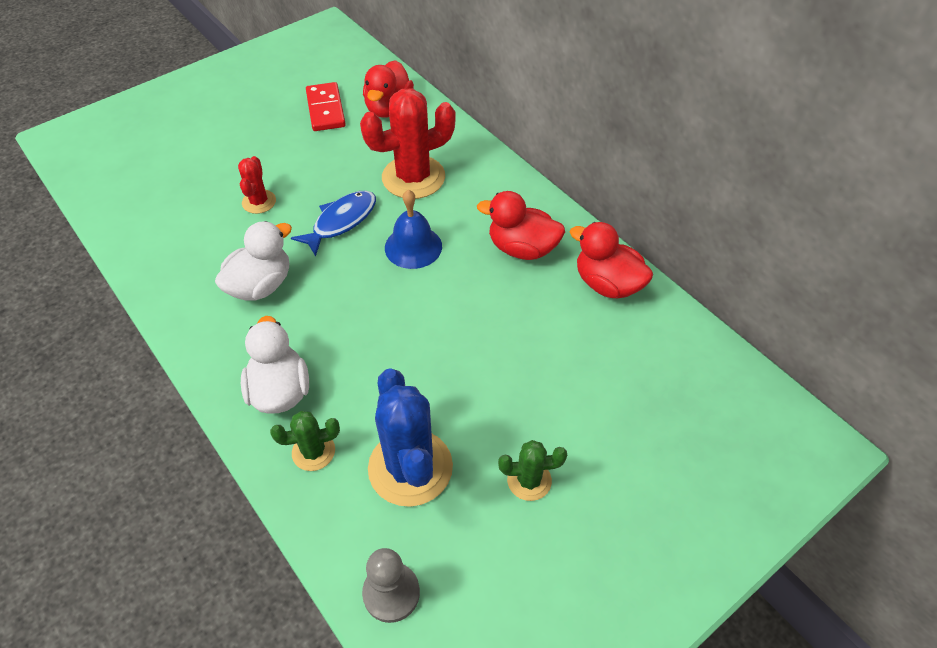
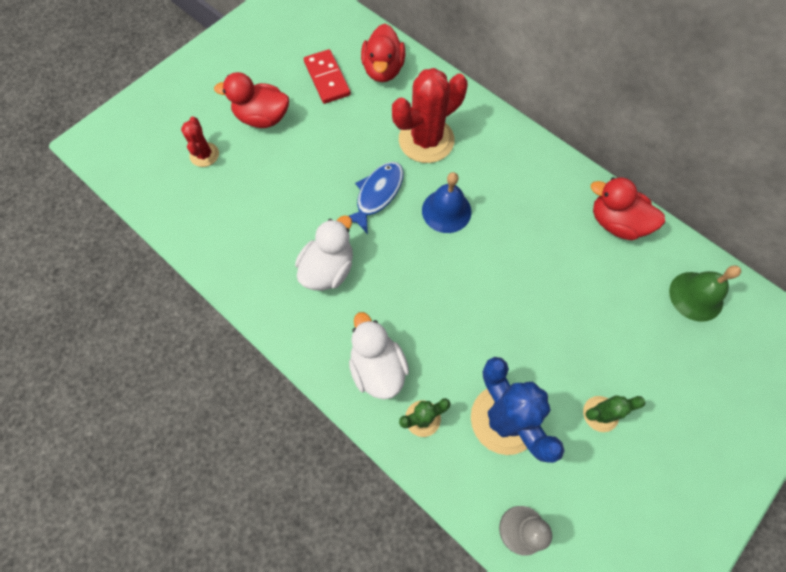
camera: 10 degrees left, 15 degrees up
(259, 202) = (299, 185): red cactus -> red cactus (204, 155)
(522, 248) = (538, 199): red duck -> red duck (262, 118)
(684, 372) = (696, 296): none -> green bell

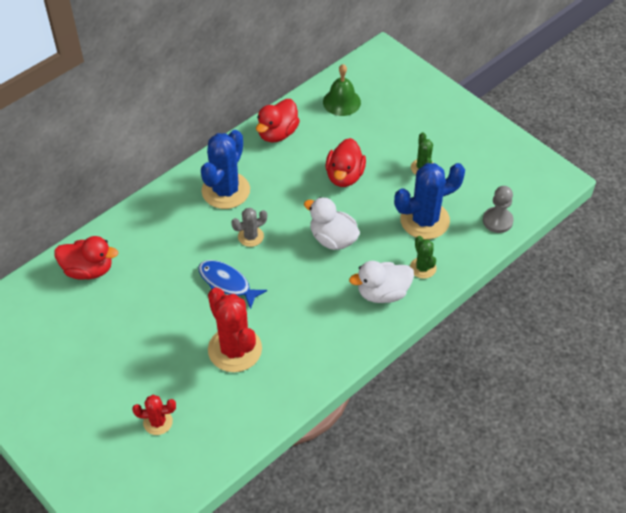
camera: 85 degrees left, 15 degrees down
(262, 118) = (123, 371): red duck -> red duck (344, 176)
(327, 78) = (87, 316): red domino -> none
(328, 269) = (295, 322): white duck -> white duck (333, 239)
(426, 140) = (177, 244): red cactus -> red cactus (235, 349)
(446, 211) = (250, 236): blue bell -> grey cactus
(510, 177) = (226, 191): none -> blue cactus

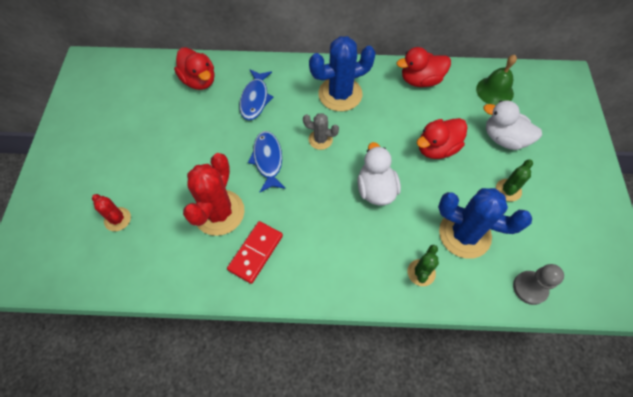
camera: 45 degrees right, 10 degrees up
(158, 247) = (255, 99): none -> blue fish
(296, 351) = (255, 252): none -> red domino
(382, 293) = (367, 265): white duck -> white duck (504, 138)

